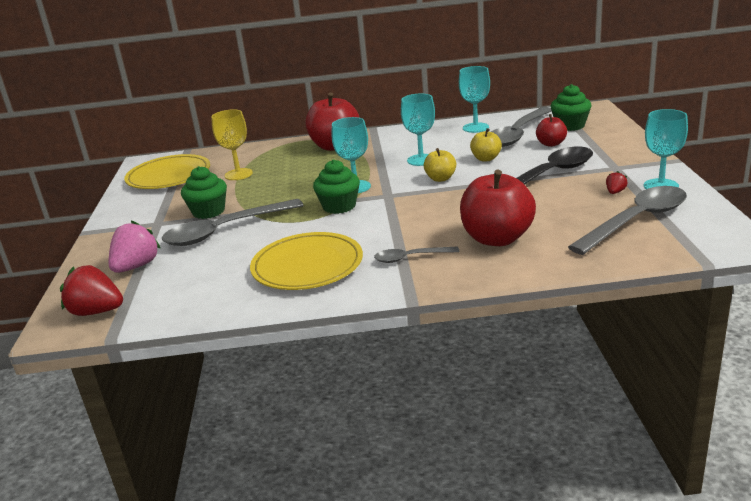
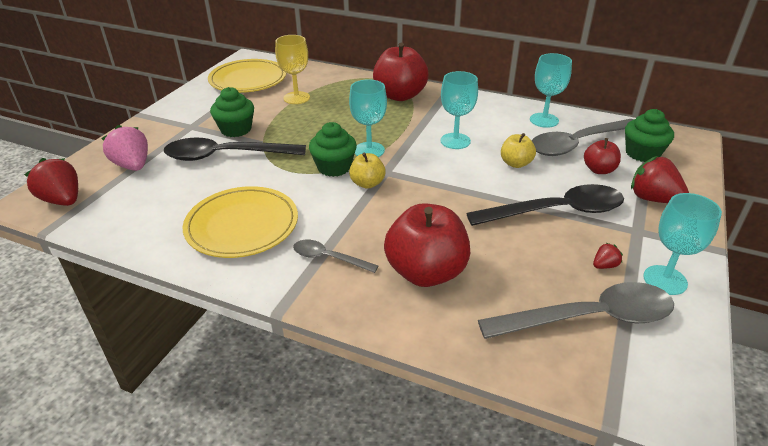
camera: 25 degrees right, 10 degrees up
(136, 266) = (133, 165): pink strawberry -> pink strawberry turned 90 degrees counterclockwise
(225, 230) = (226, 156): grey spoon -> black spoon
(440, 178) = (450, 171): yellow apple -> yellow apple (367, 183)
(605, 148) = (653, 199): none -> red strawberry

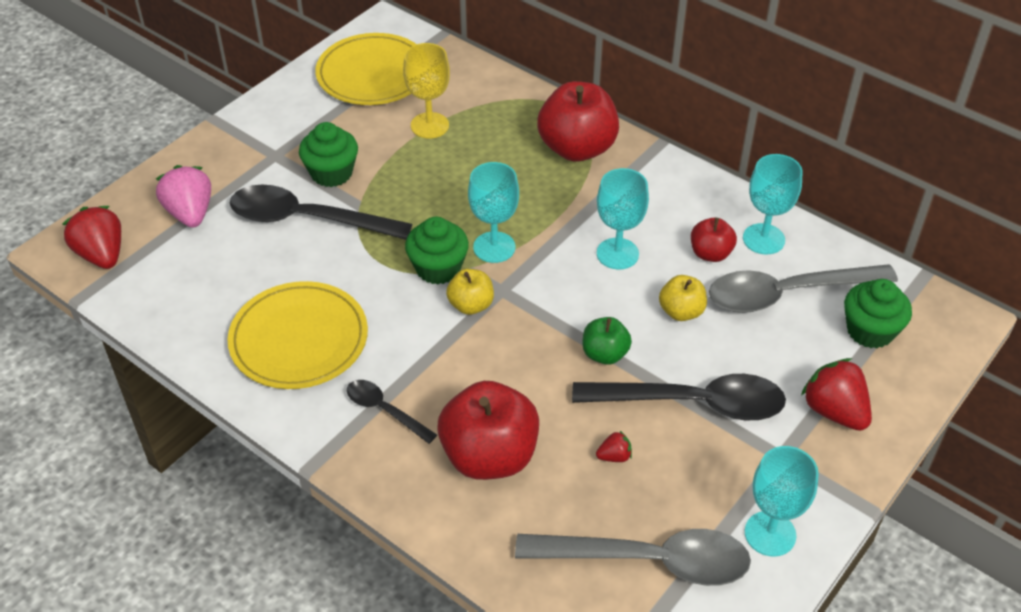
camera: 15 degrees right, 10 degrees up
(328, 258) = (384, 410): grey spoon -> black spoon
(478, 195) = (605, 354): none -> green apple
(599, 170) = (790, 347): red apple -> red apple (710, 253)
(604, 265) = (708, 496): red strawberry -> red strawberry (614, 456)

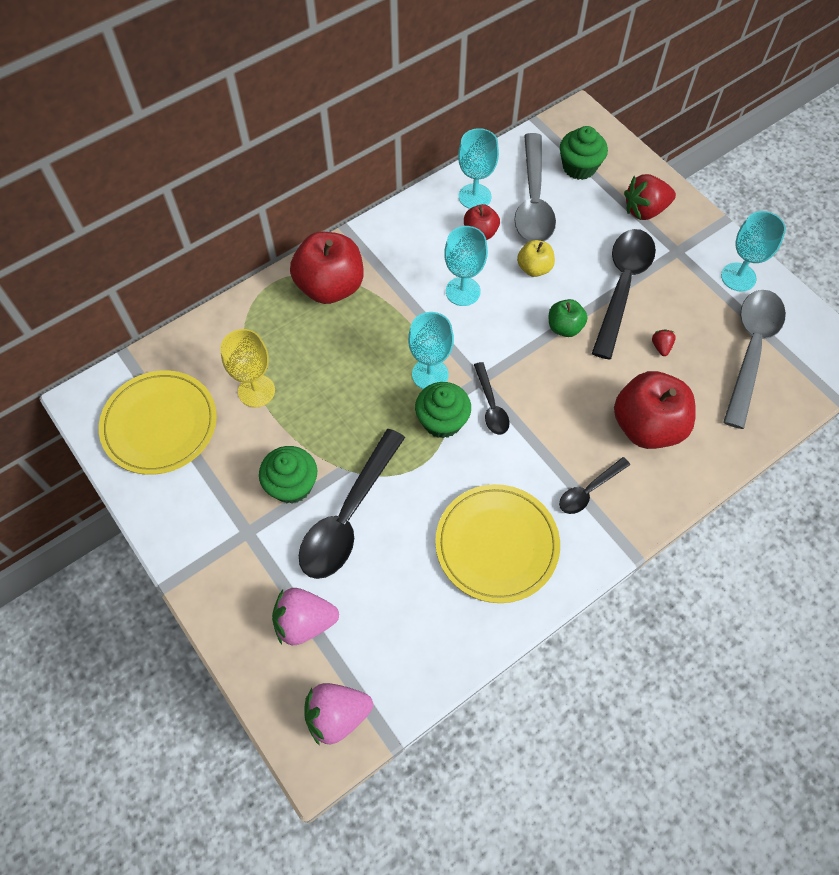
camera: 75 degrees left, 15 degrees up
(102, 254) = (337, 715): red strawberry -> pink strawberry
(471, 305) = (491, 405): yellow apple -> black spoon

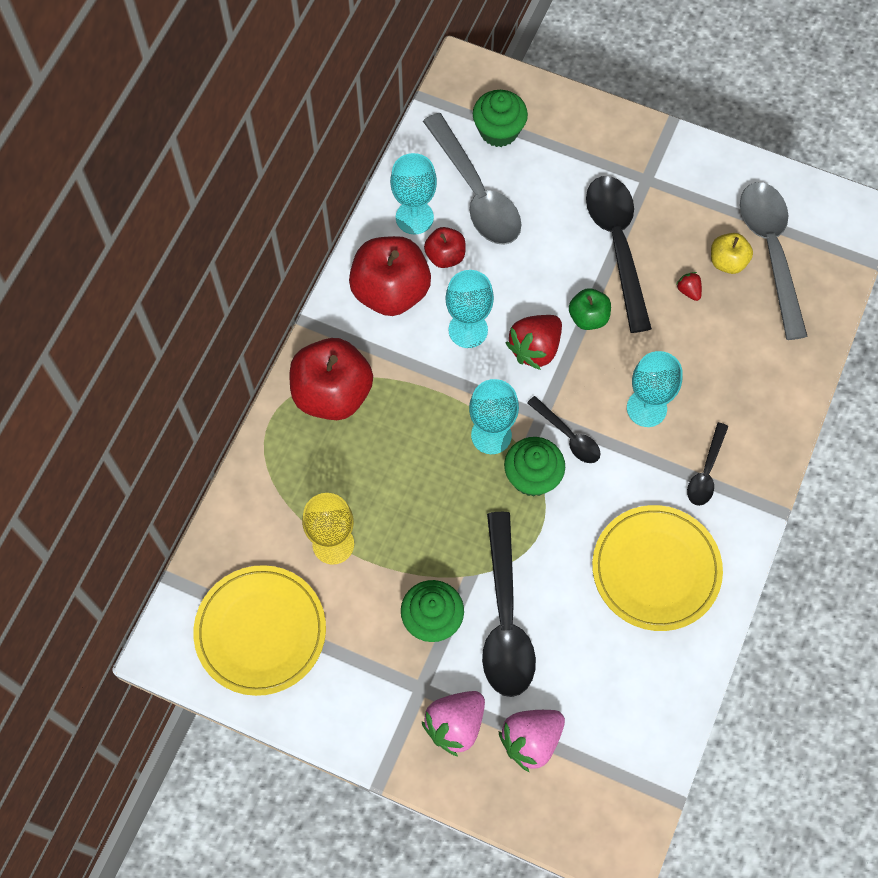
camera: 30 degrees left, 5 degrees up
(337, 715) = (614, 805): pink strawberry -> pink strawberry (455, 725)
(534, 268) = (522, 268): yellow apple -> yellow apple (727, 262)
(645, 210) = (591, 149): red strawberry -> red strawberry (535, 348)
(647, 426) = (721, 379): red apple -> red apple (390, 291)
(738, 277) = (718, 179): turquoise goblet -> turquoise goblet (646, 408)

